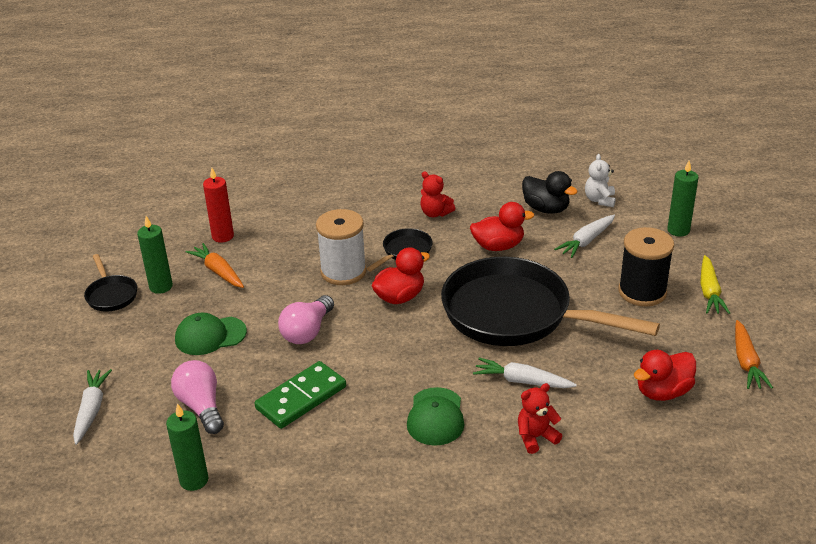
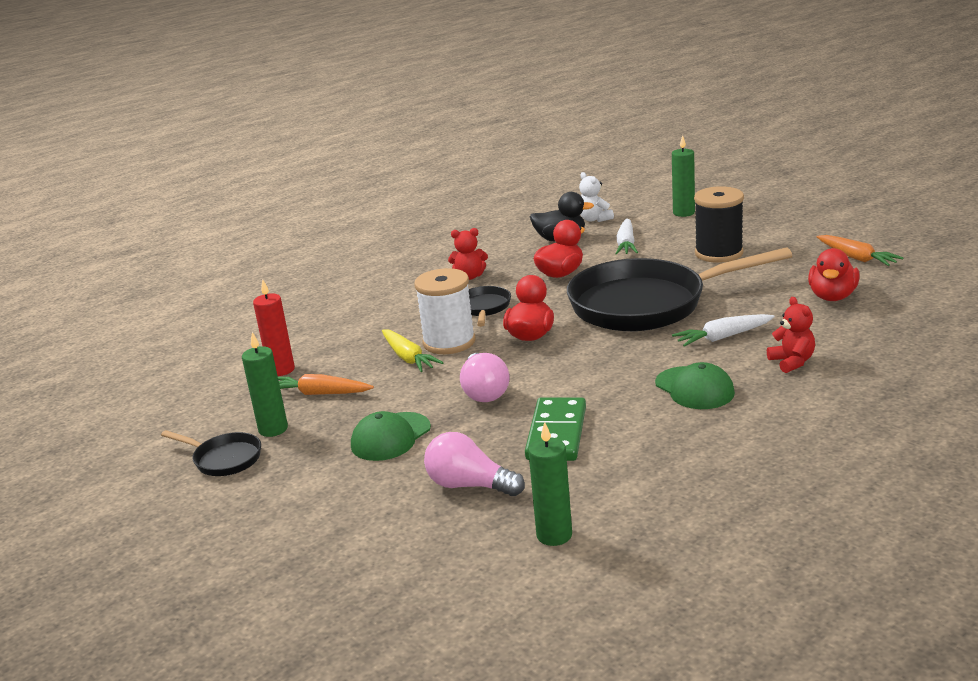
camera: 35 degrees left, 10 degrees down
(91, 410) = (353, 546): white carrot -> none
(536, 437) = (792, 362): red teddy bear -> red teddy bear turned 135 degrees clockwise
(709, 292) = (765, 234): yellow carrot -> yellow carrot (408, 358)

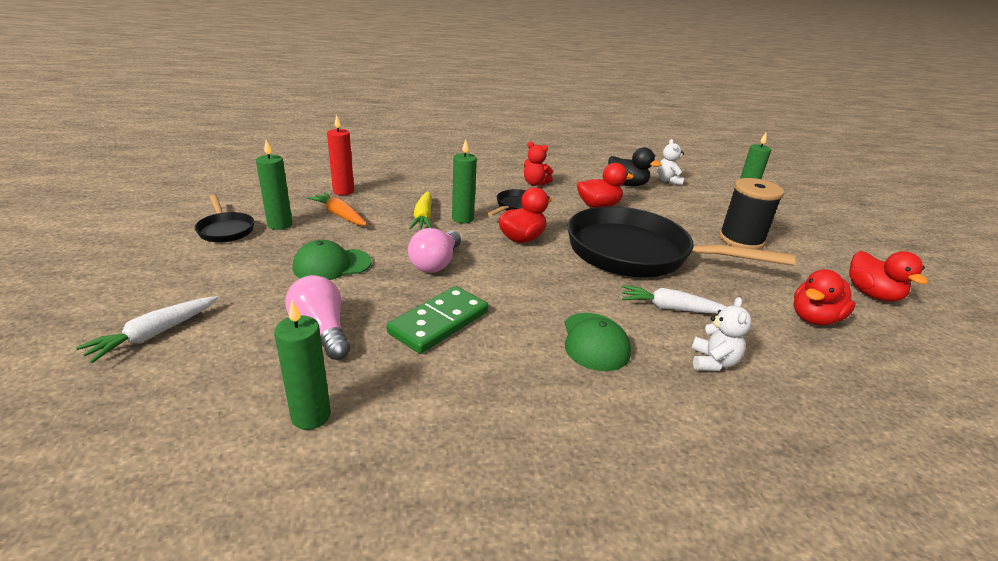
camera: 25 degrees right, 5 degrees up
(449, 342) = (462, 219): white spool -> green candle
(626, 244) = (672, 205): white carrot -> white carrot (154, 334)
(792, 362) = (713, 362): red teddy bear -> white teddy bear
(856, 258) = (872, 294): orange carrot -> red duck

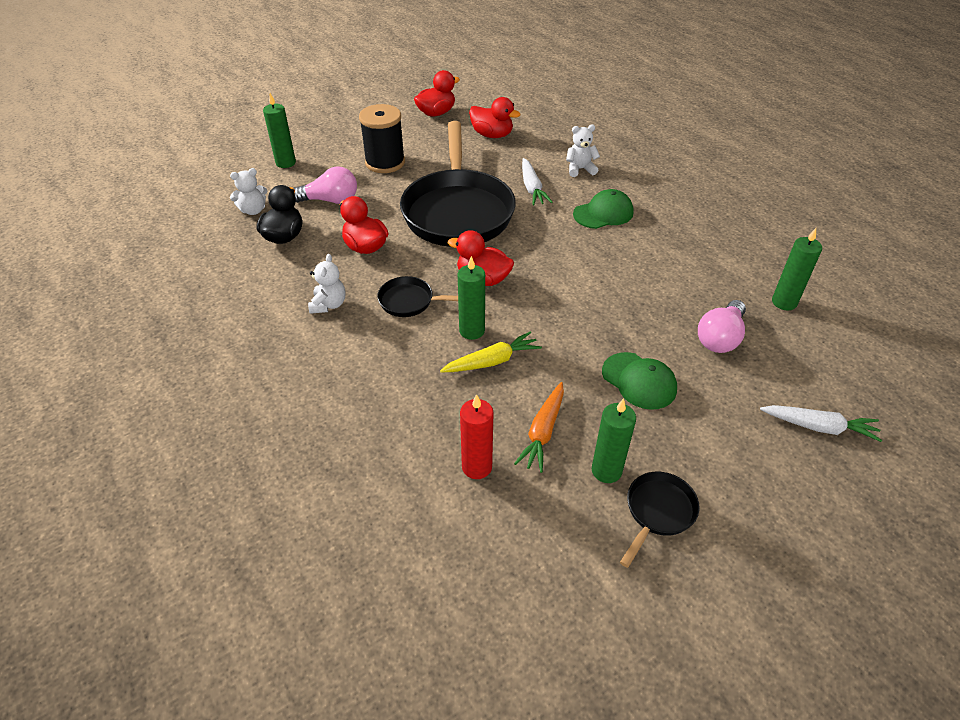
camera: 110 degrees left, 15 degrees up
(436, 263) = (575, 316): pink light bulb -> pink light bulb (330, 200)
(439, 322) = (652, 285): green domino -> none
(535, 183) = (329, 304): red teddy bear -> white teddy bear

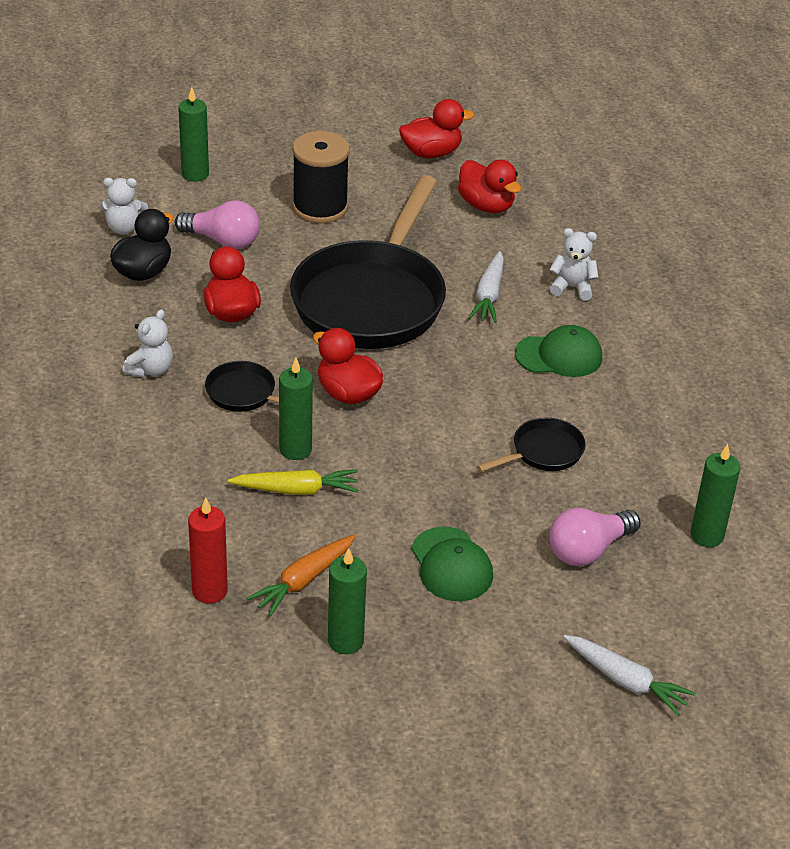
camera: 20 degrees right, 5 degrees down
(658, 512) = (372, 697): black pan -> black pan (543, 452)

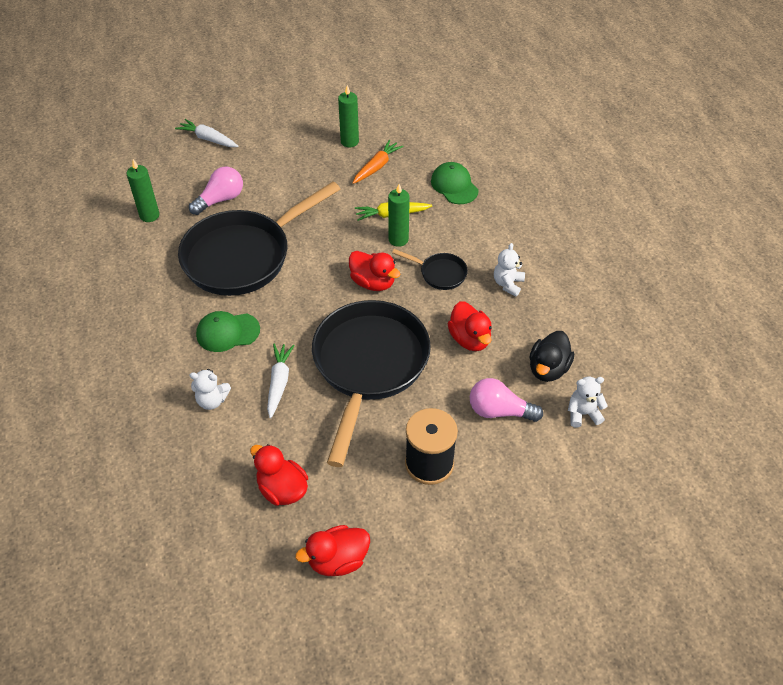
camera: 175 degrees right, 10 degrees up
(195, 174) = (550, 491): green candle -> none
(209, 591) = (424, 157): red candle -> none
(451, 565) = (298, 183): green cap -> green cap (454, 186)
(543, 452) = (243, 256): black pan -> black pan, size x2.36

